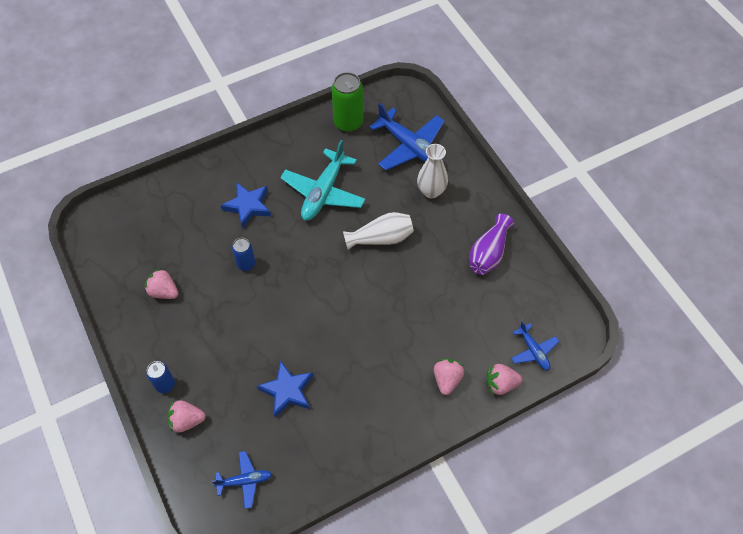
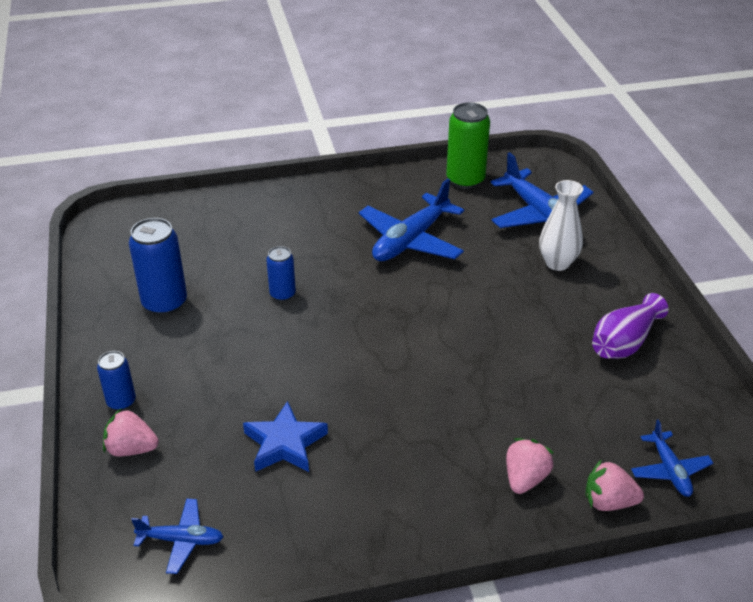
camera: 15 degrees right, 20 degrees down
(164, 291) = (165, 303): pink strawberry -> blue can
(248, 206) = (307, 238): blue star -> none
(323, 192) = (411, 240): turquoise plane -> blue plane
(381, 238) = (474, 300): white vase -> none

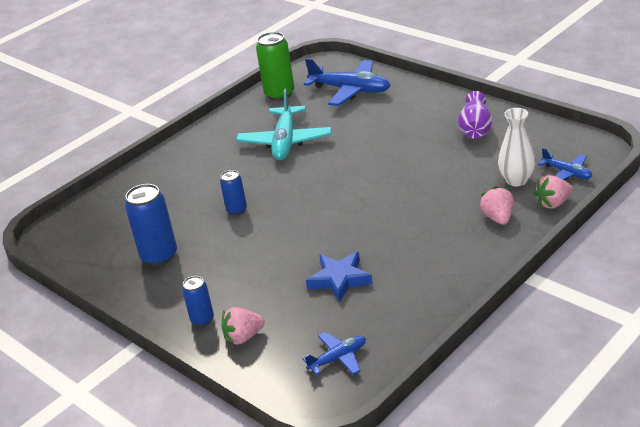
camera: 30 degrees left, 5 degrees down
(411, 240) = (285, 141): blue plane -> turquoise plane
(557, 263) = (391, 109): white vase -> white vase (516, 180)

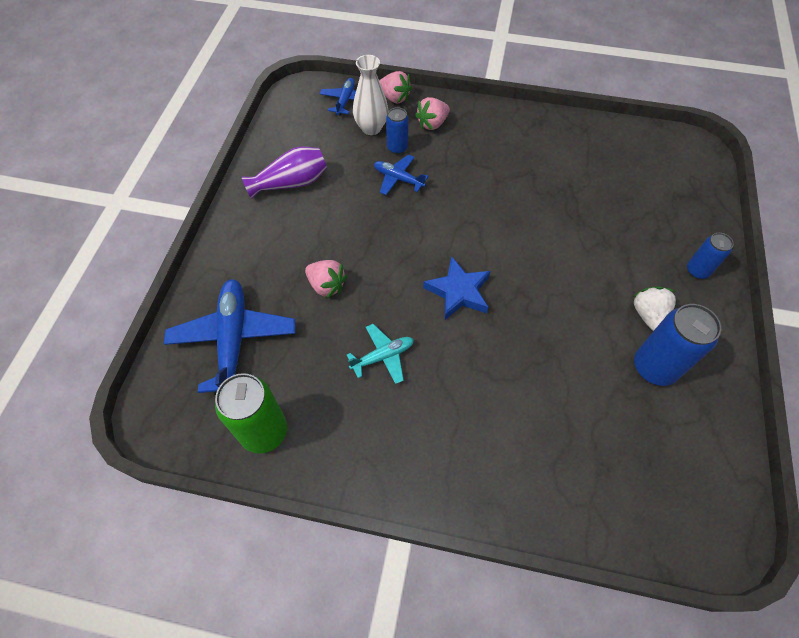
camera: 125 degrees left, 25 degrees up
(196, 271) = (648, 315): none -> white strawberry
(237, 210) = (537, 334): blue can -> blue can (397, 148)
(243, 337) = (689, 228): pink strawberry -> pink strawberry (326, 285)
(285, 141) = (383, 356): turquoise plane -> turquoise plane, size x0.54
(338, 358) = (657, 159): blue plane -> blue plane (398, 179)
(339, 279) = (576, 195): blue star -> blue star (458, 292)

